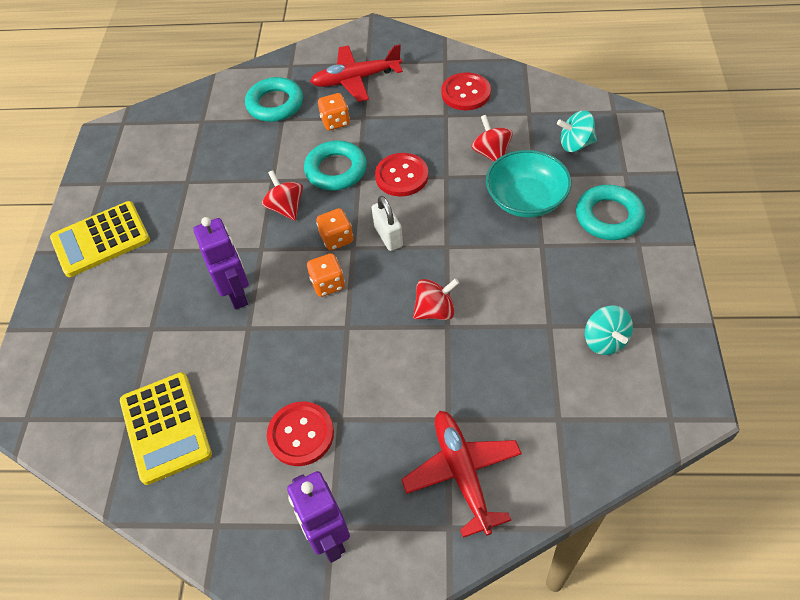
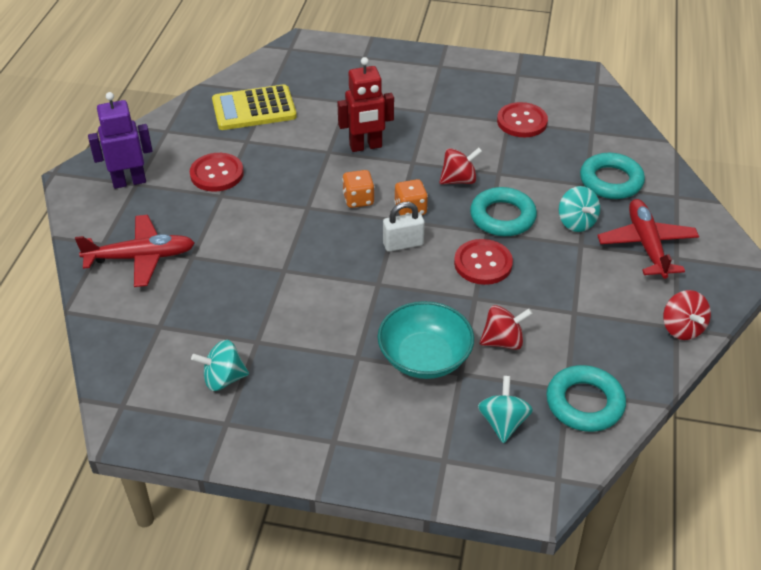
camera: 95 degrees right, 10 degrees down
(101, 239) = (450, 75): yellow calculator -> none
(237, 294) = (366, 146): purple robot -> red robot
(335, 122) = (576, 222): orange dice -> turquoise spinning top
(435, 311) = (304, 264): red spinning top -> red spinning top (682, 328)
(466, 93) = (611, 336): red button -> red button (522, 121)
(609, 217) = (379, 425): turquoise ring -> turquoise ring (584, 403)

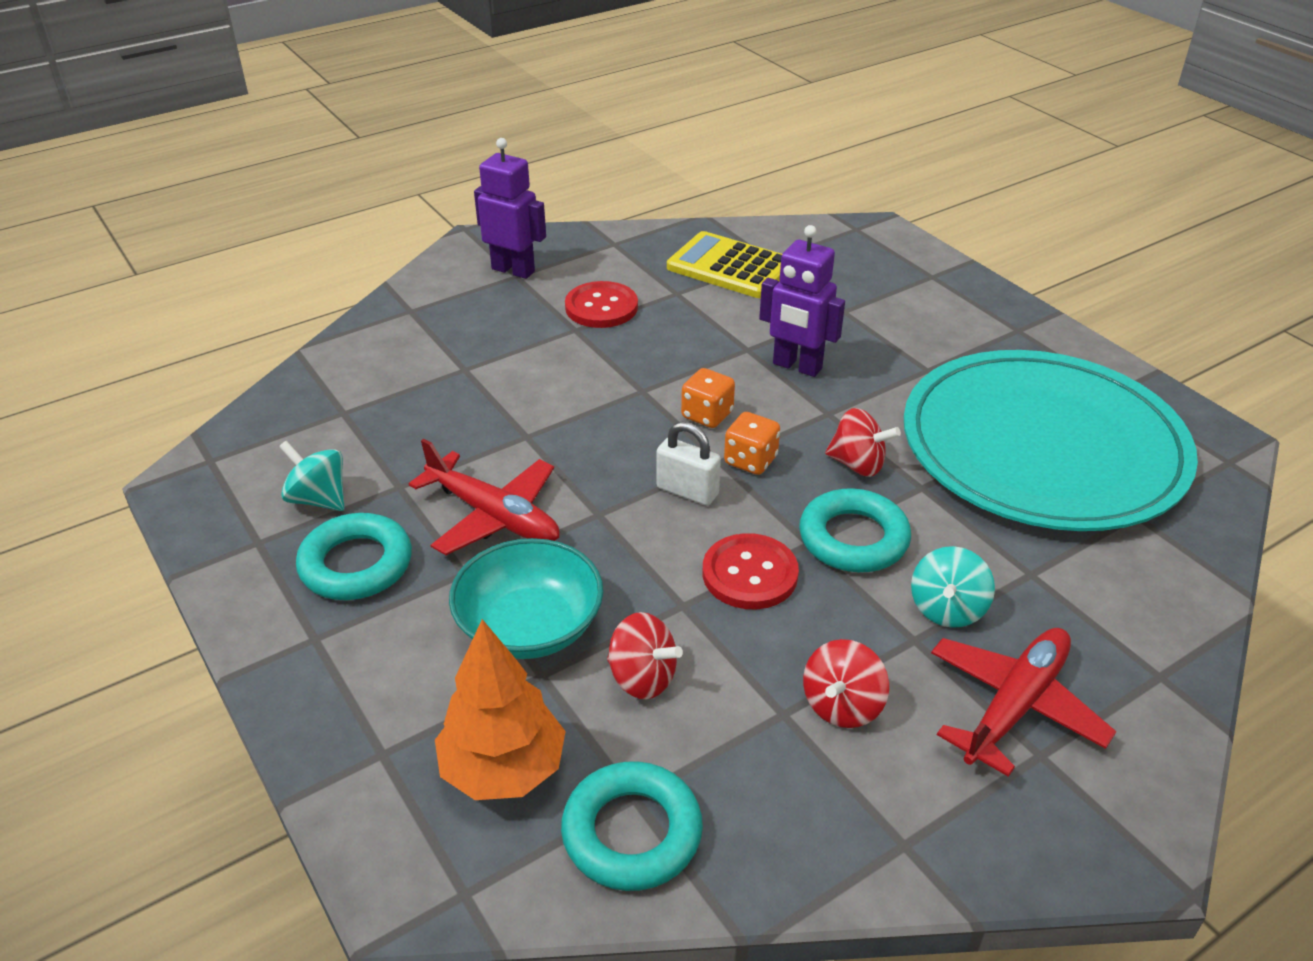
camera: 45 degrees right, 5 degrees down
(140, 257) = (421, 341): red plane -> red plane (493, 516)
(366, 146) = (797, 366): red robot -> purple robot
(503, 422) = (503, 769): turquoise spinning top -> orange tree
(522, 121) = (1042, 447): red button -> turquoise plate
(611, 181) = (1076, 591): turquoise ring -> turquoise ring (356, 564)
(682, 328) = (910, 853): red spinning top -> red spinning top (842, 706)

